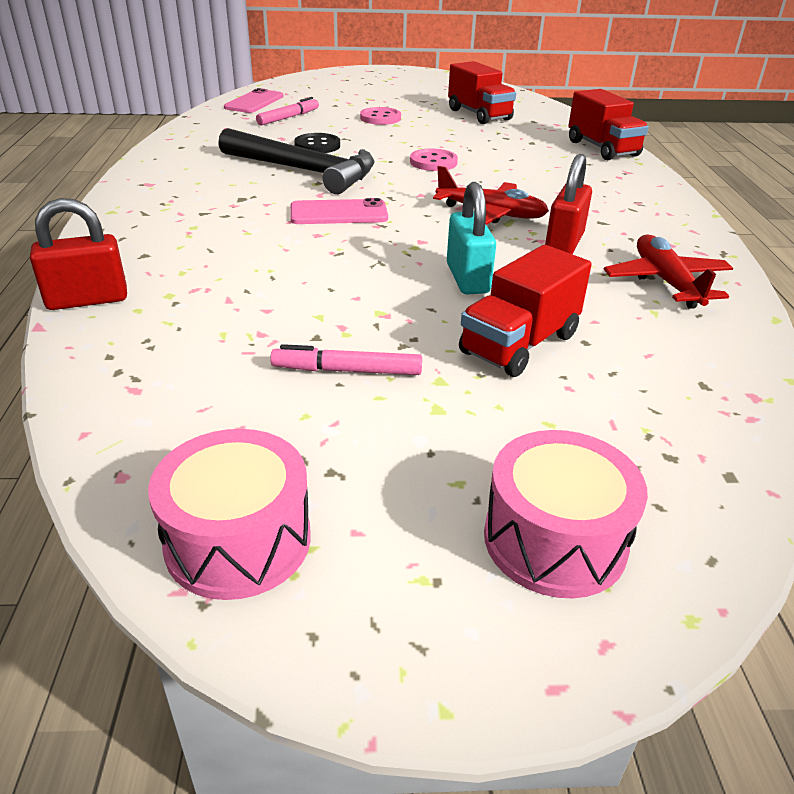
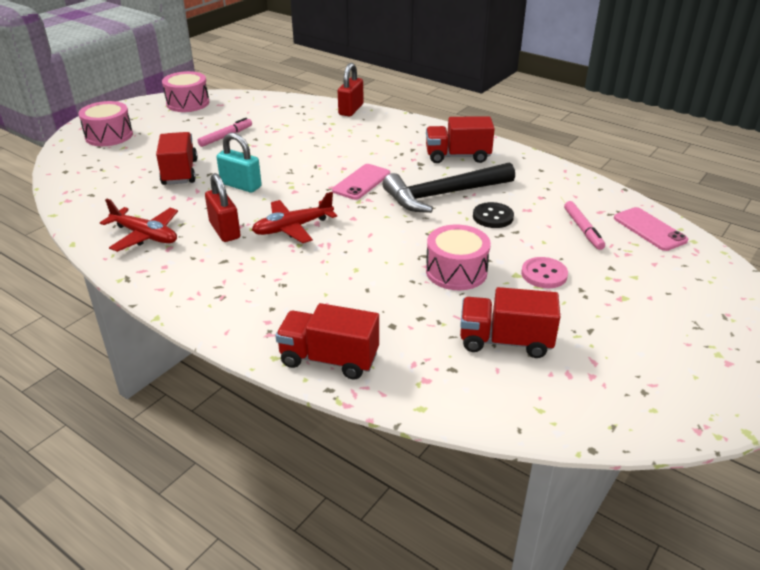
camera: 130 degrees right, 0 degrees up
(194, 185) = (457, 156): none -> red truck
(429, 140) = (456, 271): none -> pink drum
(433, 162) = (403, 249): pink button -> none

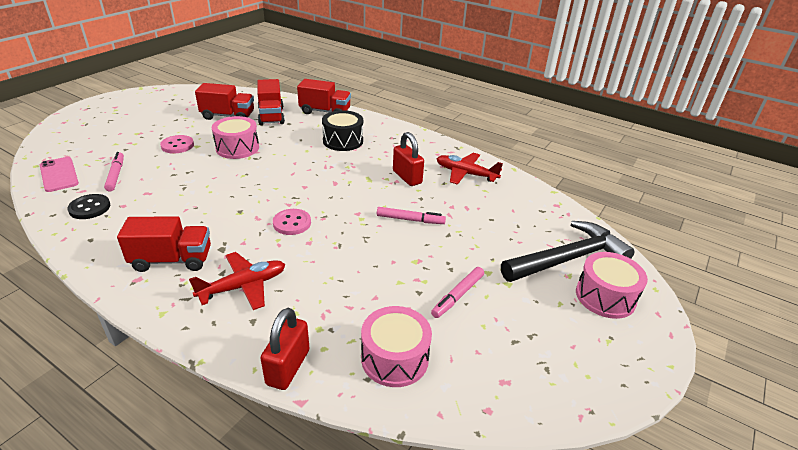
camera: 175 degrees right, 0 degrees up
(180, 172) = (479, 236): red truck -> red truck (271, 116)
(188, 103) = (559, 385): pink drum -> pink drum (394, 358)
(241, 185) = (410, 220): turquoise padlock -> pink marker
(292, 228) = (354, 179): red plane -> red plane (243, 286)
(301, 287) = (343, 141): none -> black drum
(361, 182) = (292, 223): pink phone -> pink button
(443, 195) = (216, 208): black hammer -> black hammer (568, 258)
(493, 217) = (183, 186): black button -> black button (90, 208)

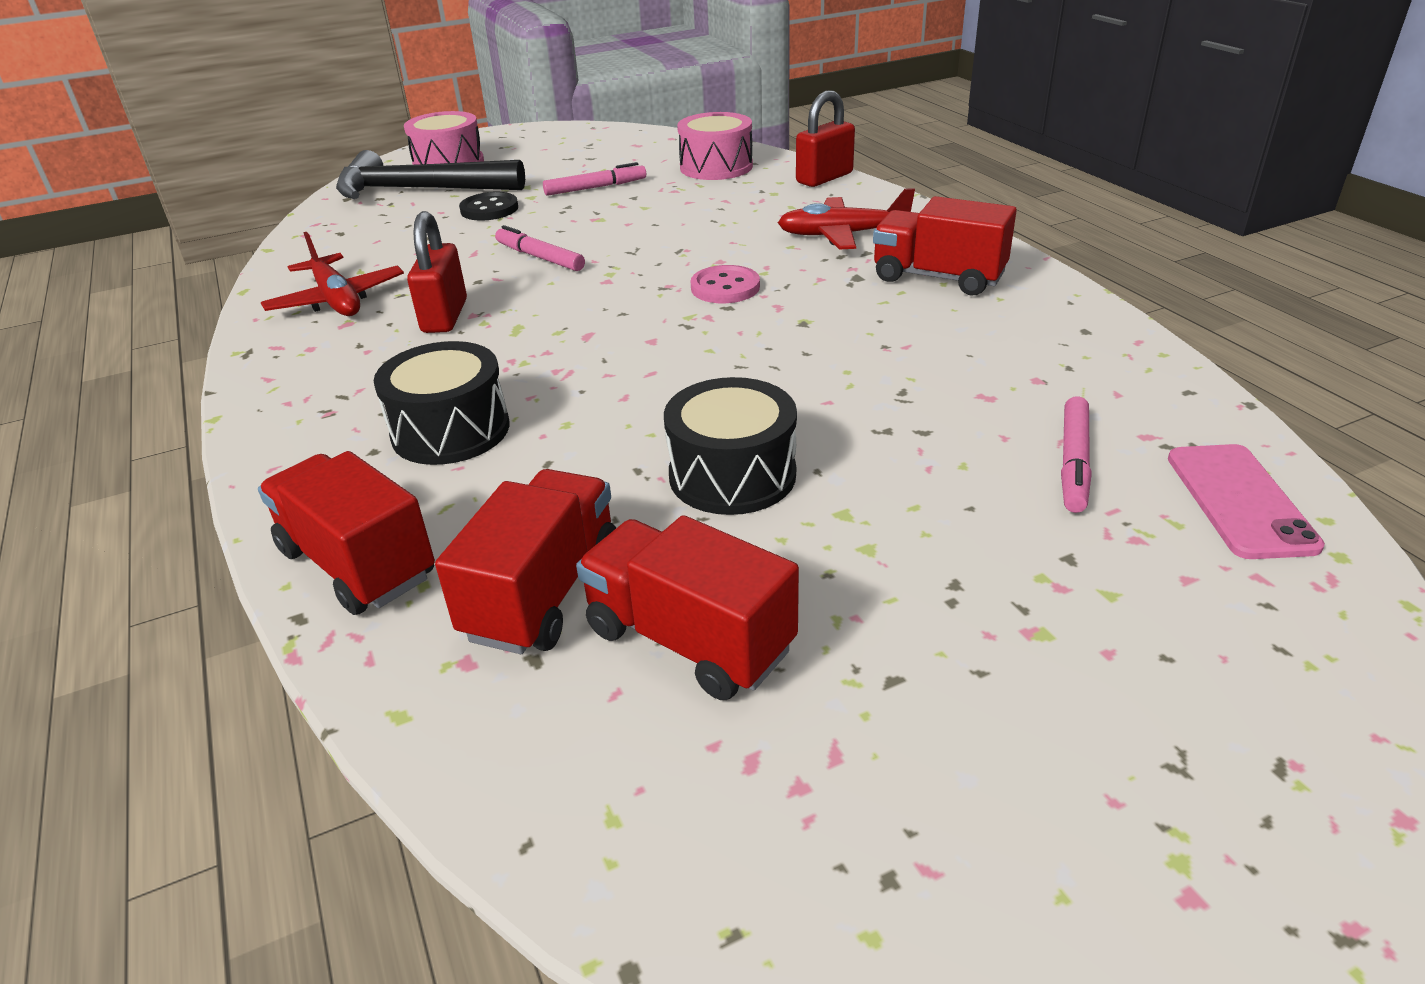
camera: 145 degrees left, 0 degrees up
(90, 208) = (1110, 388): black button -> black button (489, 209)
(177, 145) = (901, 529): pink button -> none
(237, 148) = (732, 475): pink drum -> black drum

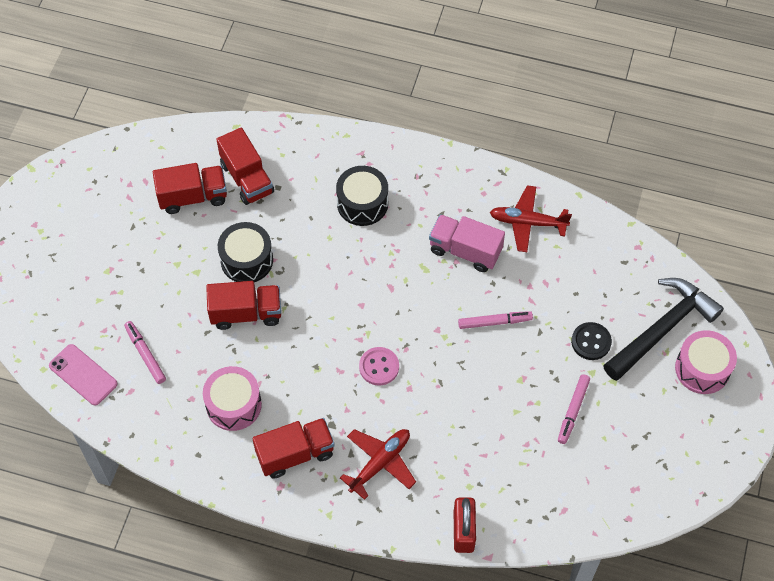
camera: 130 degrees right, 25 degrees up
(357, 564) = (309, 144): red truck -> red truck (246, 313)
(445, 316) = (465, 251): red padlock -> pink truck
(716, 167) = (543, 495): pink drum -> pink drum (234, 405)

